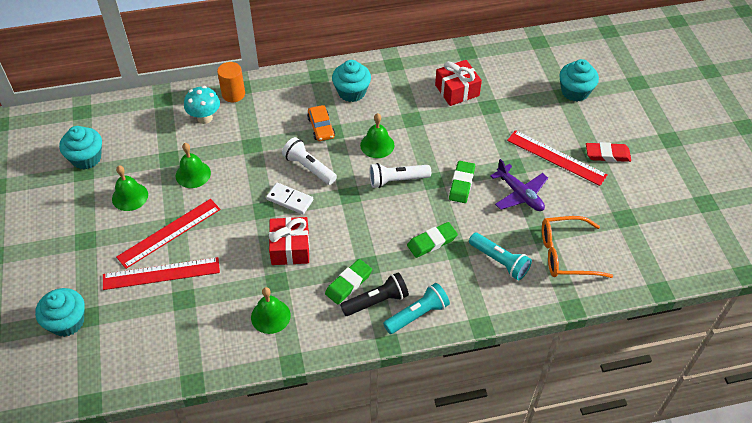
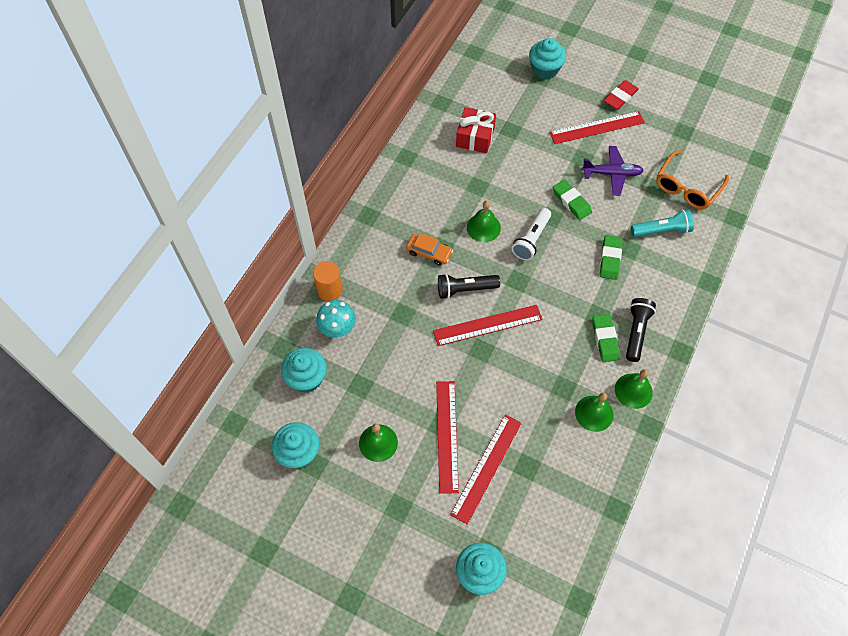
camera: 50 degrees left, 10 degrees up
(193, 174) = (396, 378): green bell -> green bell (633, 391)
(289, 200) = (487, 325): white domino -> red ruler
(290, 248) = (538, 356): red gift -> none
(309, 168) = (465, 289): white flashlight -> black flashlight
(351, 92) = (410, 205): turquoise cupcake -> turquoise cupcake (306, 378)
(417, 315) = (668, 314): turquoise flashlight -> none

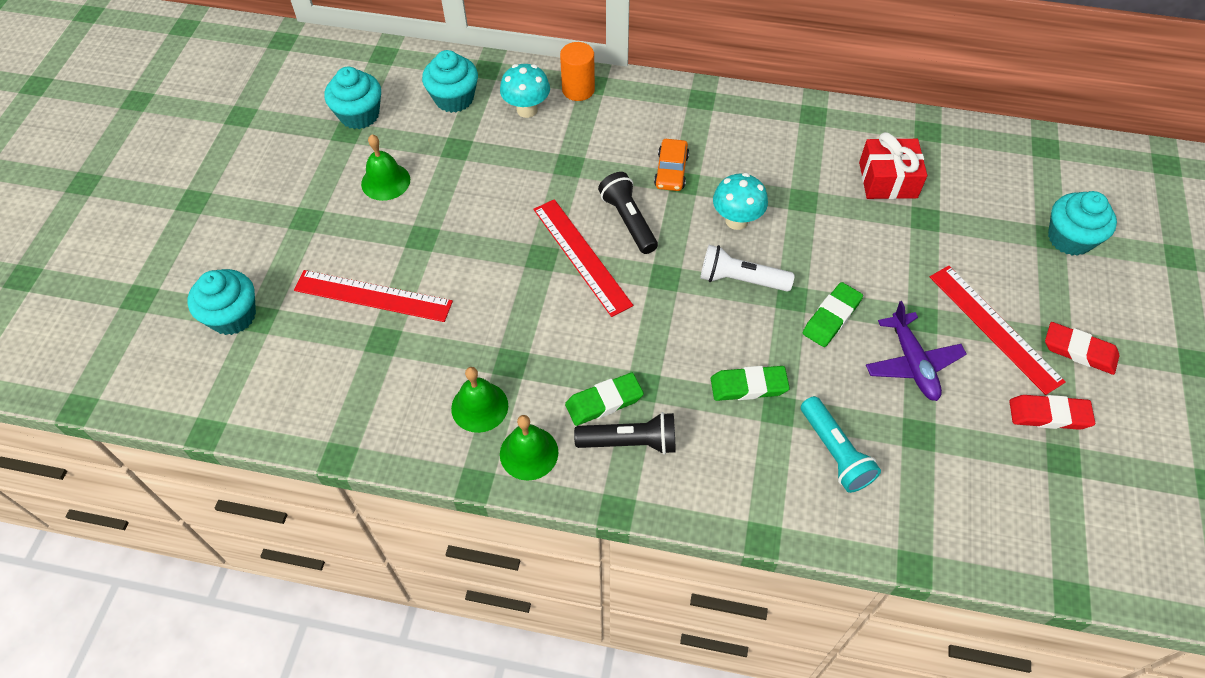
camera: 75 degrees right, 5 degrees down
(446, 435) = (409, 245): red ruler -> none
(483, 227) = (736, 220): green bell -> turquoise mushroom
(657, 126) = (1049, 415): none -> red eraser
(687, 187) = (943, 480): orange glasses -> none

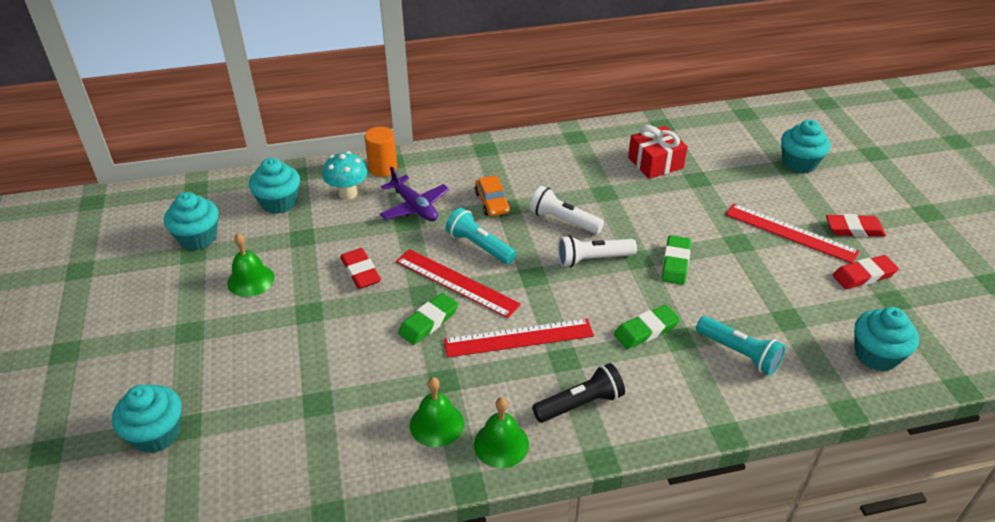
camera: 25 degrees left, 15 degrees down
(373, 296) = (288, 371): red ruler -> red ruler (518, 338)
(493, 209) = (360, 271): none -> red eraser
(604, 402) = (540, 382): green eraser -> green eraser (428, 322)
(628, 221) = (479, 246): black flashlight -> turquoise flashlight
(736, 220) = (563, 221): turquoise mushroom -> white flashlight
(912, 363) = (752, 274): purple plane -> purple plane (414, 207)
(994, 517) = (876, 355): none -> turquoise cupcake

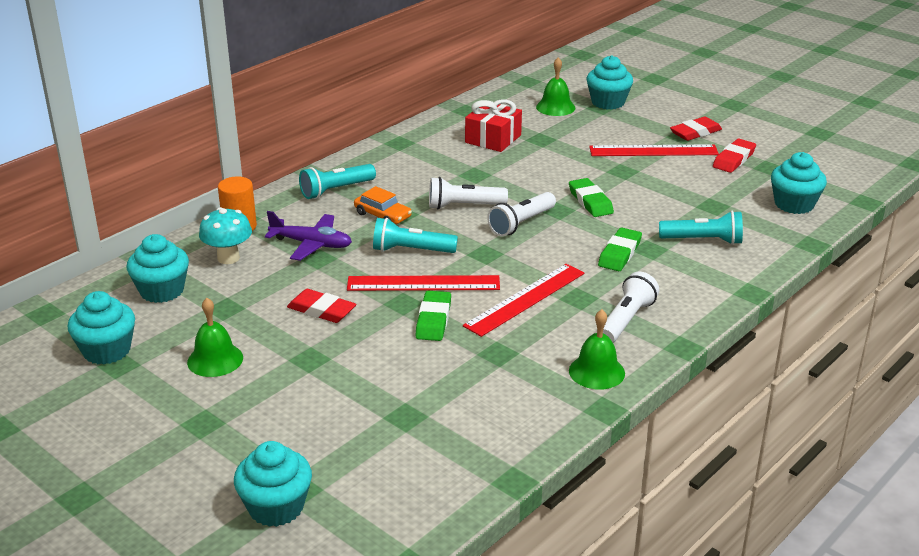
camera: 35 degrees left, 10 degrees down
(436, 424) = (529, 383): green bell -> green bell (555, 107)
(482, 163) = (336, 190): none -> turquoise flashlight
(580, 404) = (626, 320): black flashlight -> white flashlight

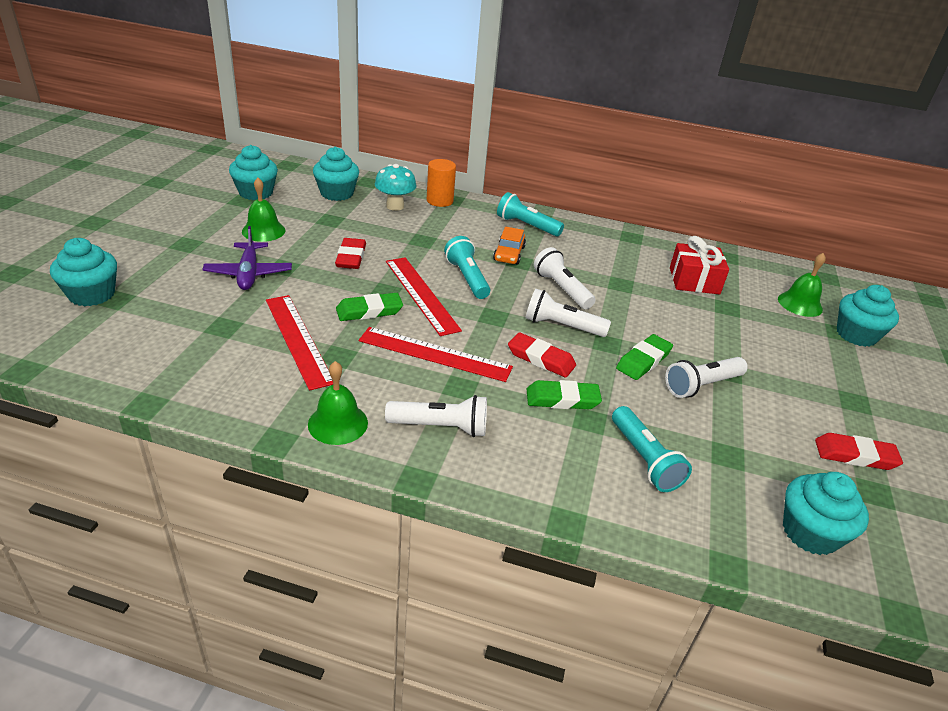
camera: 60 degrees right, 5 degrees up
(311, 244) = (439, 233): purple plane -> purple plane (249, 273)
(634, 188) = (702, 385): none -> white flashlight
(653, 151) = (795, 386): red ruler -> red ruler (298, 339)
(695, 132) = (877, 411): red eraser -> red eraser (541, 359)

